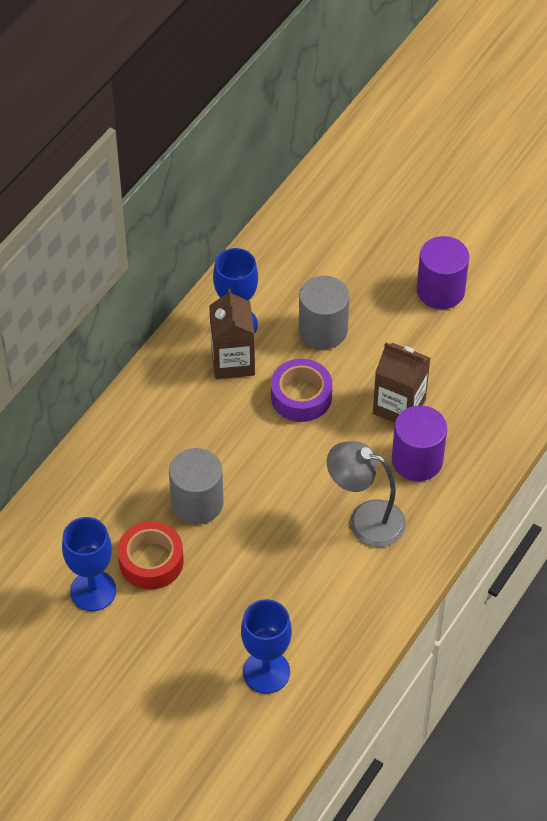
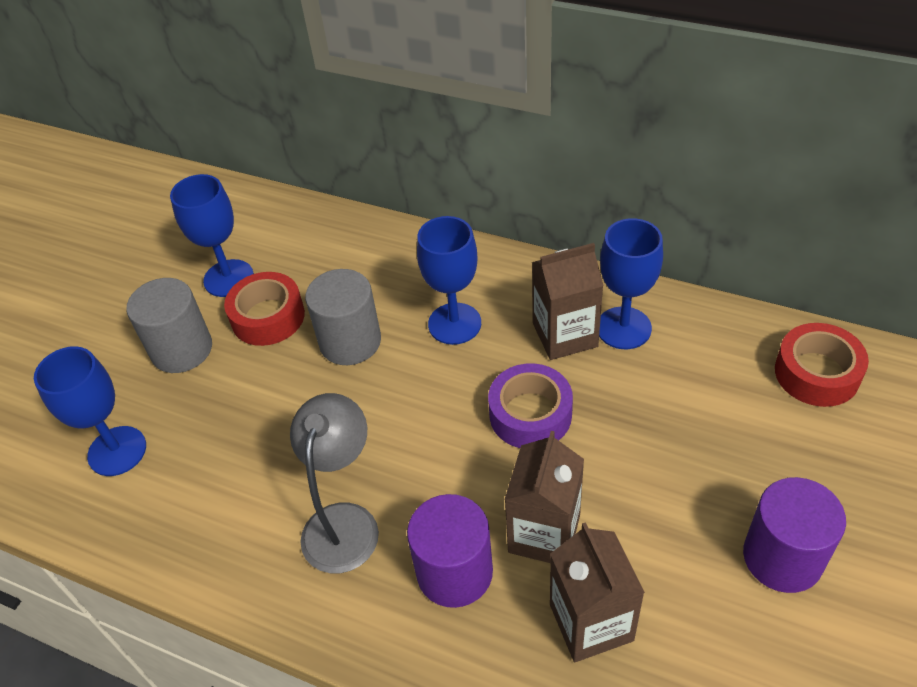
camera: 85 degrees right, 5 degrees down
(199, 429) = (454, 324): none -> blue goblet
(308, 229) = (817, 373): none -> red tape
(323, 330) = (648, 419): grey cylinder -> grey cylinder (182, 349)
(464, 394) = (591, 622): none -> brown carton

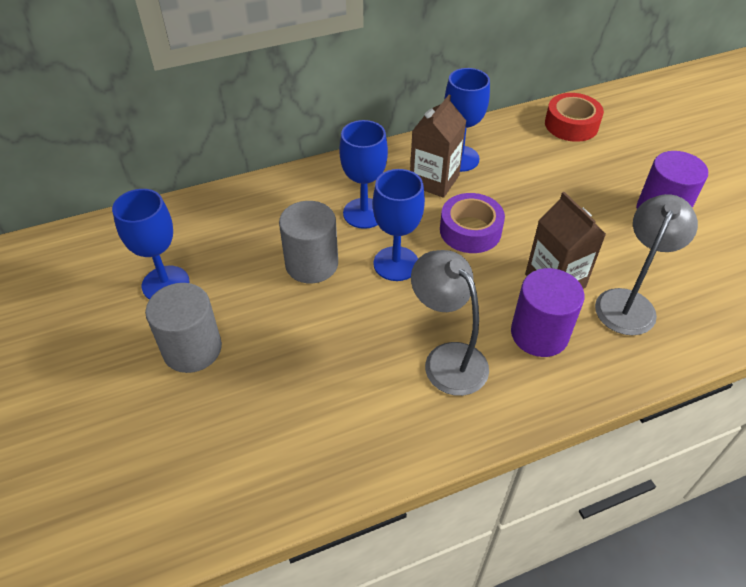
camera: 50 degrees left, 0 degrees up
(117, 451) = (233, 443): blue goblet -> blue goblet (396, 264)
(268, 317) = (232, 287): red tape -> none
(591, 622) = (629, 302): brown carton -> grey lamp

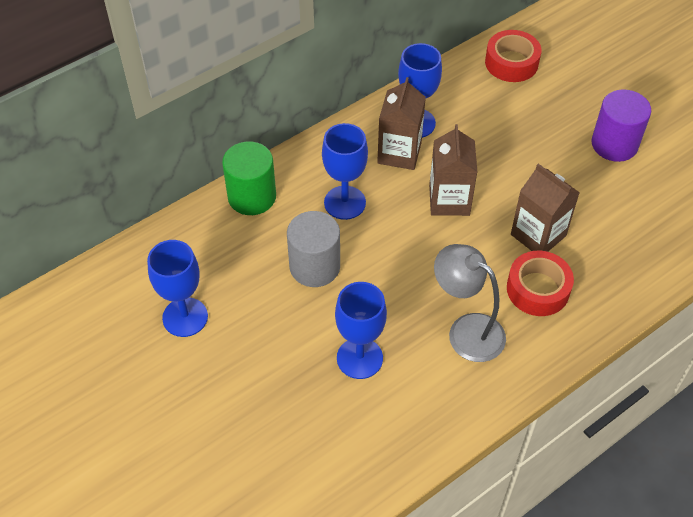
camera: 15 degrees left, 5 degrees up
(192, 349) = (238, 374): grey cylinder -> none
(277, 191) = (252, 196): none -> green cylinder
(396, 264) = (392, 249): blue goblet -> blue goblet (359, 358)
(470, 230) = (449, 200): purple tape -> brown carton
(539, 334) = (538, 289): purple cylinder -> red tape
(629, 302) = (606, 242): grey lamp -> none

